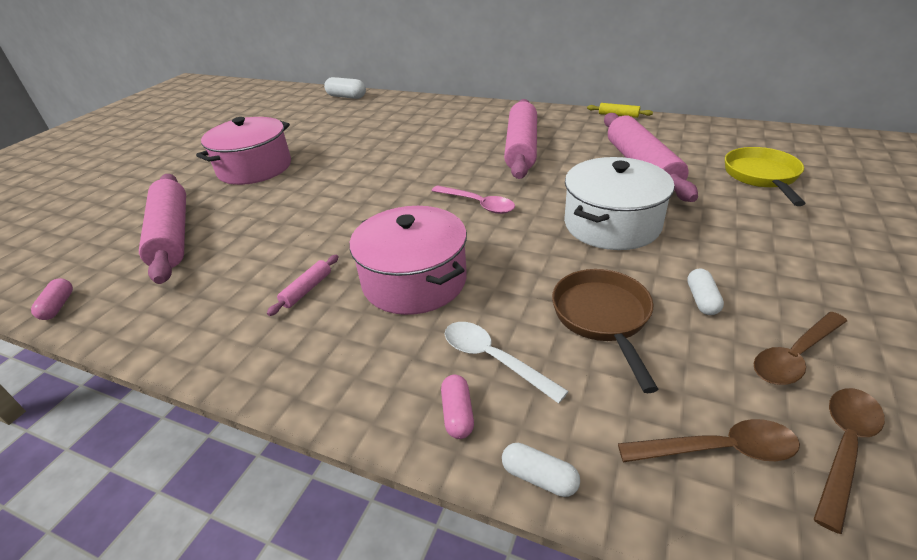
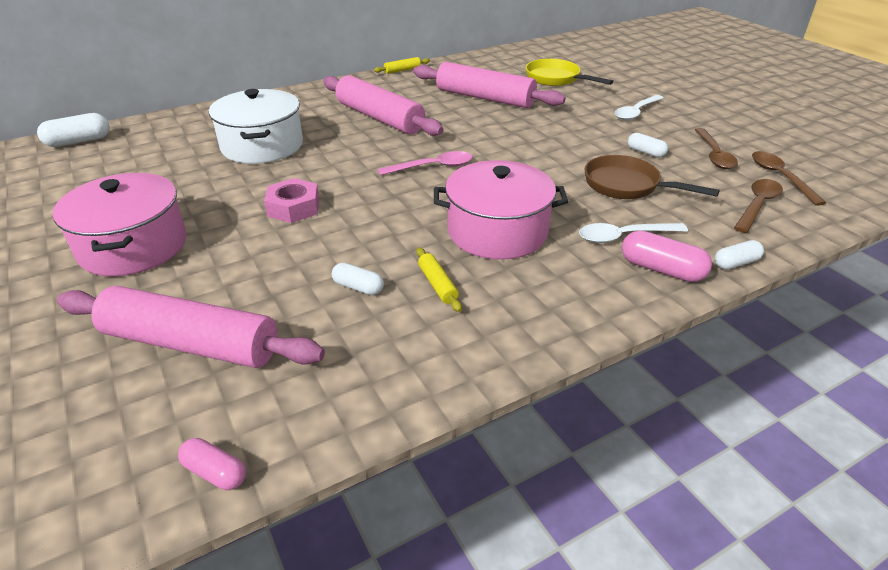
camera: 55 degrees left, 0 degrees up
(274, 259) = (358, 287): none -> white capsule
(307, 290) = (438, 284): pink rolling pin -> yellow rolling pin
(350, 186) = (293, 207): none -> pink nut
(457, 414) = (661, 269): pink capsule -> pink capsule, size x1.58
(612, 224) = (536, 138): white pot -> white pot (262, 146)
(789, 253) = (636, 112): none -> white spoon

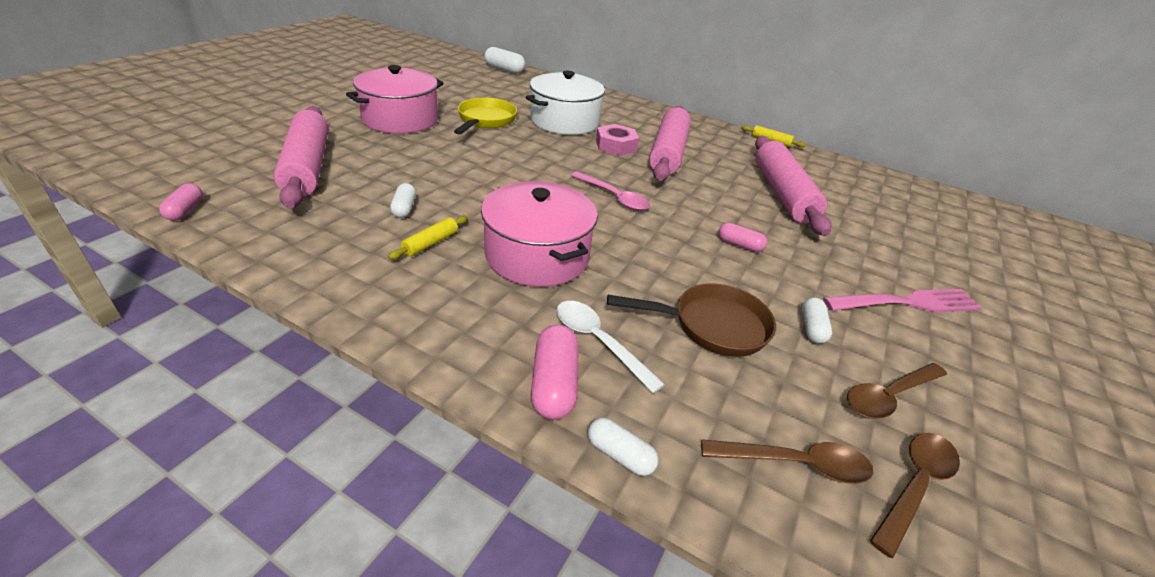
camera: 55 degrees right, 0 degrees up
(293, 207) = (491, 155): pink nut -> pink nut (616, 146)
(540, 140) = (739, 245): none -> pink capsule
(556, 79) = (898, 227): yellow pan -> yellow pan (485, 120)
(627, 185) = (712, 325): brown pan -> brown pan turned 90 degrees clockwise
(636, 112) = (907, 303): white spoon -> pink fork

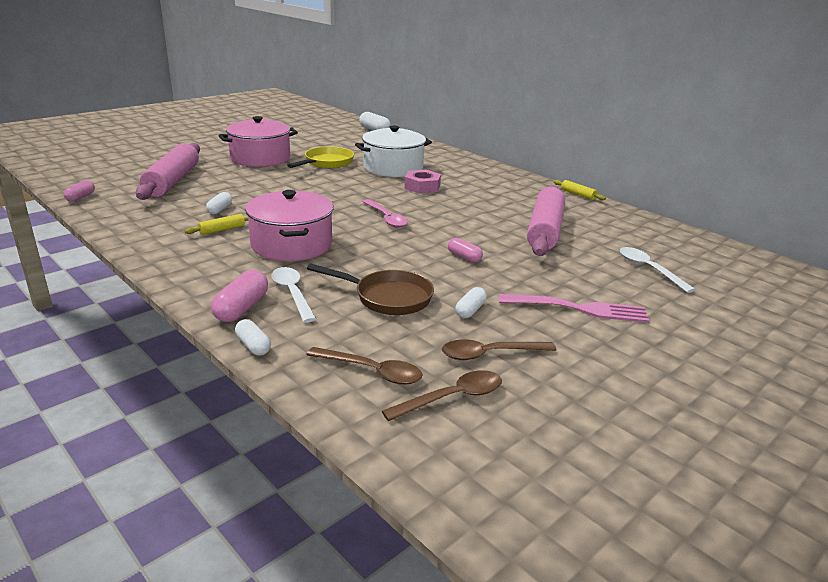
camera: 20 degrees right, 10 degrees down
(667, 153) = (465, 195): pink rolling pin -> none
(915, 234) = (648, 269): none -> white spoon

